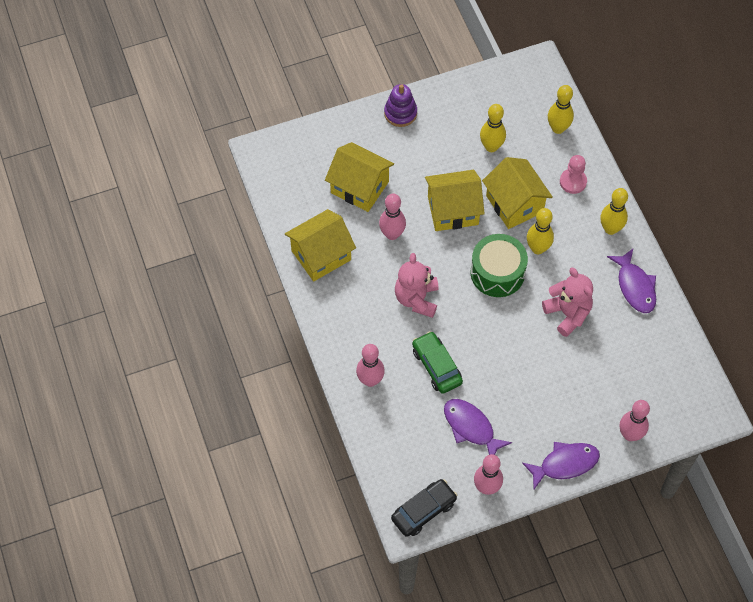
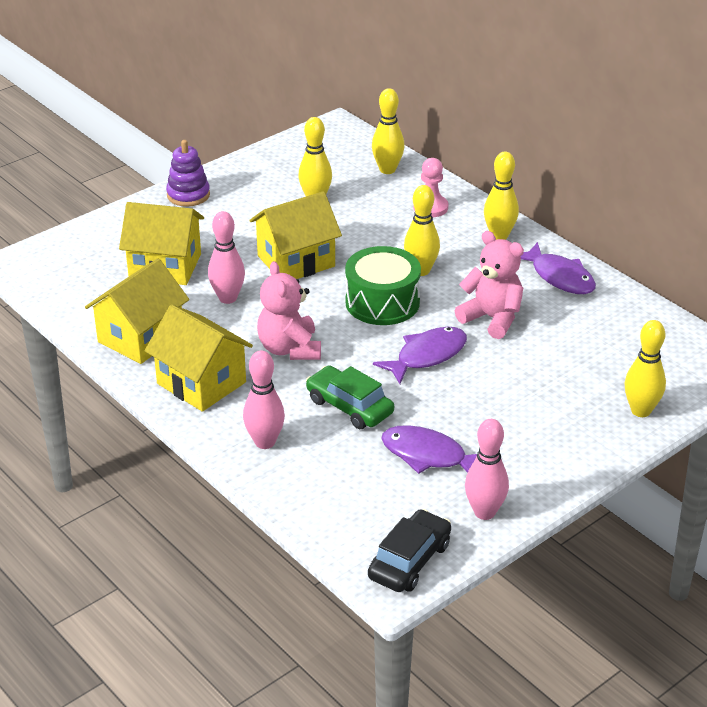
camera: 20 degrees left, 25 degrees down
(514, 204) = (370, 240): yellow house -> yellow house (201, 383)
(565, 464) = (575, 460): purple fish -> purple fish (427, 356)
(630, 434) = (641, 411): pink bowling pin -> yellow bowling pin

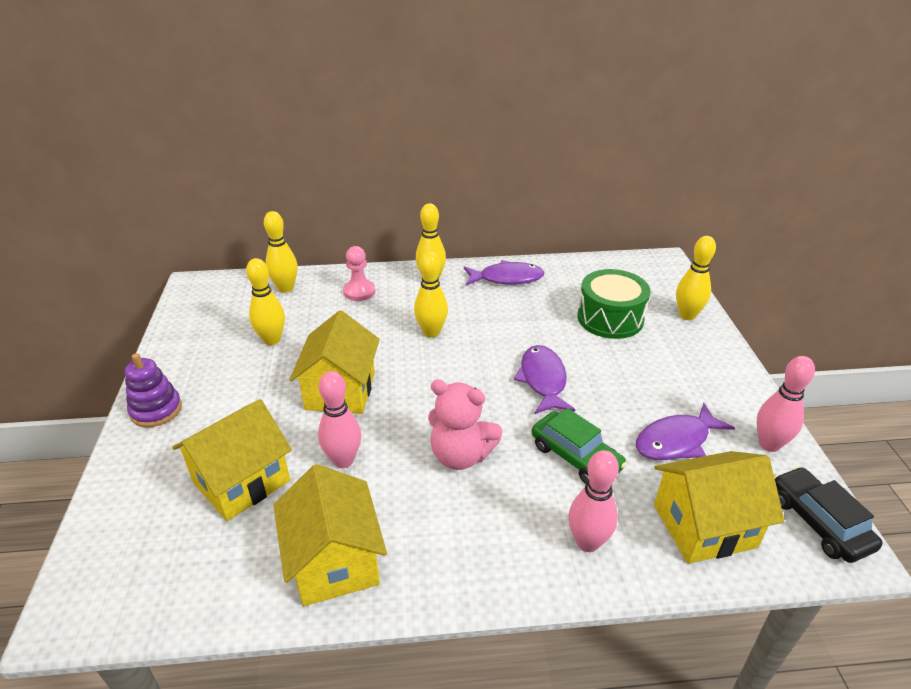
camera: 55 degrees left, 0 degrees up
(201, 383) = (456, 547): yellow house -> yellow house (704, 526)
(349, 406) = (575, 456): green car -> green car turned 120 degrees counterclockwise
(382, 302) = (450, 370): green drum -> green drum (610, 318)
(492, 318) = (526, 327): pink teddy bear -> none

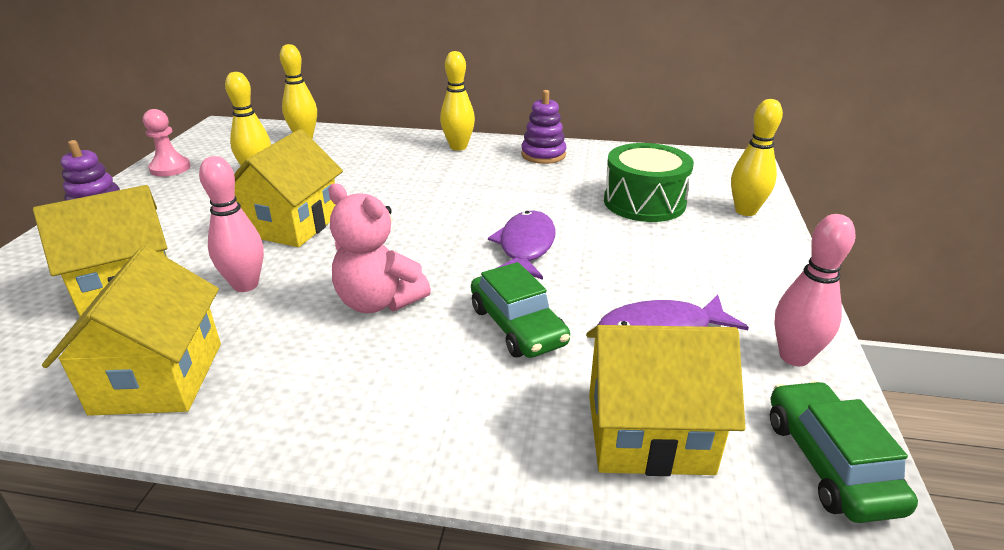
camera: 15 degrees right, 5 degrees down
(359, 292) = (376, 148): pink pawn -> pink pawn (170, 168)
(431, 332) = (427, 189): yellow bowling pin -> none
(507, 278) = (543, 155): purple fish -> purple stacking toy
(587, 542) = (474, 419): pink bowling pin -> none
(818, 522) = (829, 462): black car -> green car

